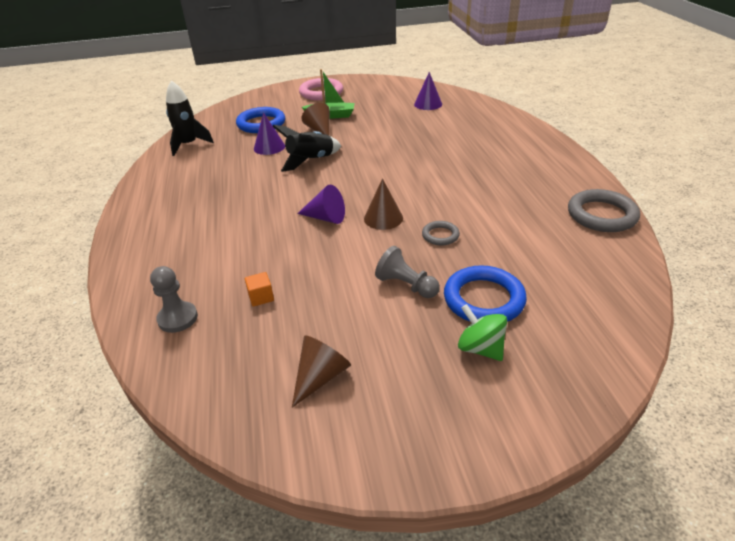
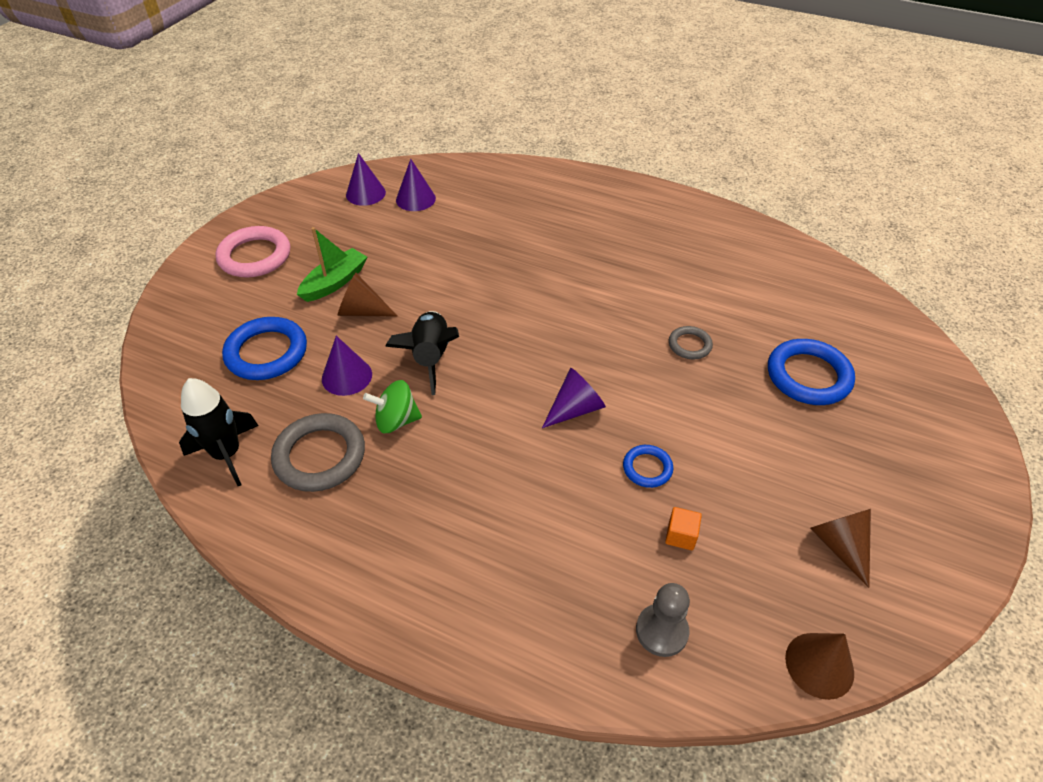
camera: 55 degrees left, 10 degrees up
(305, 262) = (647, 468): none -> blue ring
(383, 218) = (620, 366): brown cone -> brown cone (819, 665)
(406, 285) = (749, 413): grey pawn -> none
(409, 92) = (365, 193): none -> purple cone
(480, 348) = (870, 417): green spinning top -> green spinning top (396, 421)
(601, 215) = (748, 235): grey ring -> grey ring (320, 456)

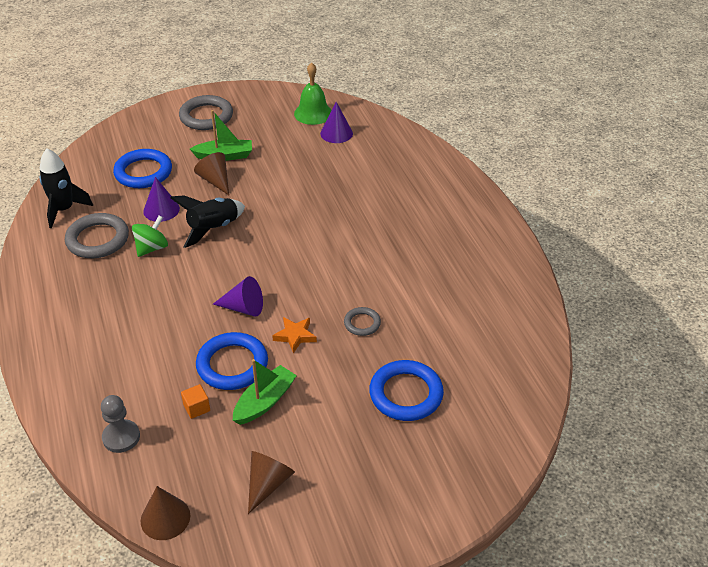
camera: 45 degrees right, 5 degrees down
(255, 256) = (206, 116): pink ring -> grey ring
(365, 193) = (313, 113): purple cone -> green bell
(396, 421) = (152, 248): green spinning top -> green spinning top turned 90 degrees clockwise
(647, 468) = (232, 365): blue ring -> blue ring, size x1.86
(656, 398) = (295, 336): none -> orange star
(724, 477) = (265, 402): none -> green boat

